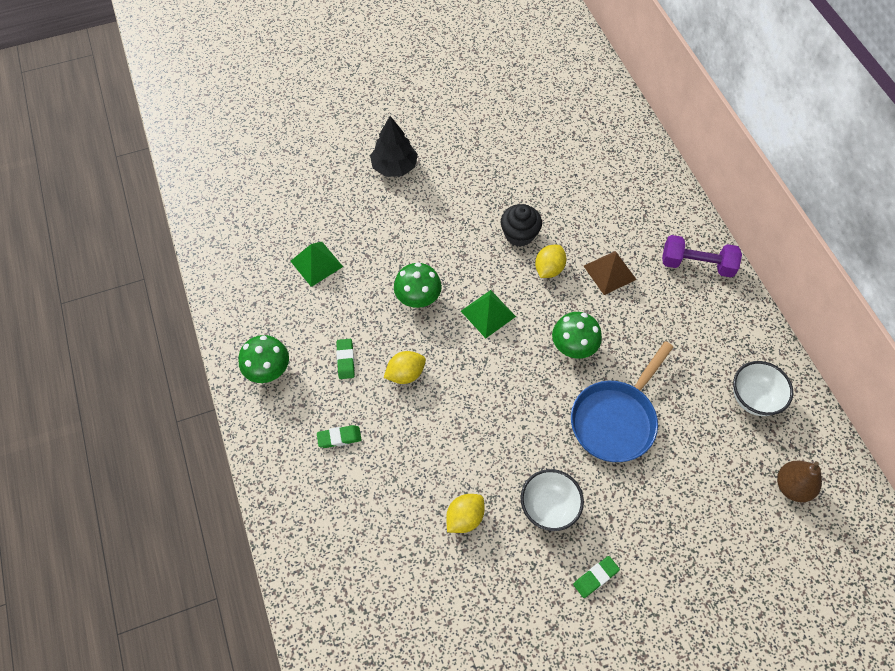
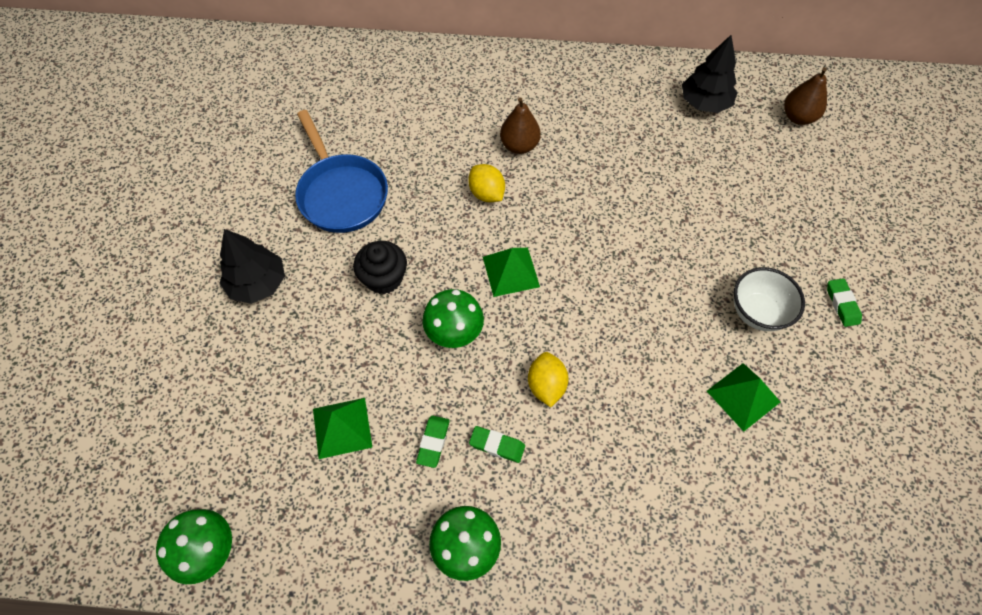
camera: 65 degrees left, 0 degrees up
(339, 438) = (597, 493): green eraser -> green eraser (433, 442)
(464, 517) = (743, 396): yellow lemon -> green pyramid
(519, 234) = (429, 201): black cupcake -> black cupcake (384, 278)
(573, 347) = (588, 213): green mushroom -> green mushroom (208, 550)
(609, 272) = (519, 146): brown pyramid -> brown pear
(615, 419) = (683, 214): blue pan -> blue pan (341, 193)
(697, 264) = (547, 77): purple dumbbell -> none
(753, 398) = (704, 103): white bowl -> black tree

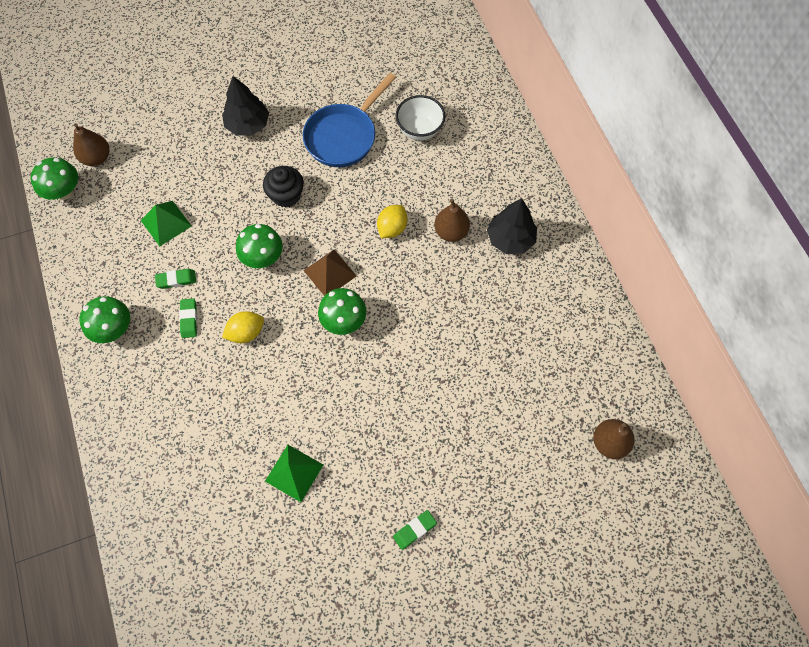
camera: 65 degrees right, 5 degrees up
(182, 486) = (97, 158): none -> brown pear
(511, 271) = (329, 273): green pyramid -> brown pyramid
(577, 280) = (344, 321): none -> green mushroom
(704, 103) = (580, 357): black tree -> black tree (510, 239)
(757, 312) = (375, 463): white bowl -> white bowl (420, 130)

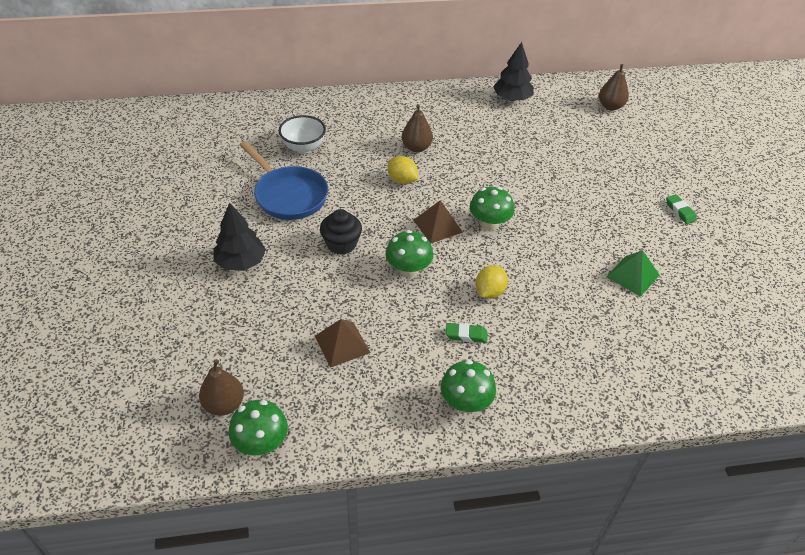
camera: 80 degrees left, 20 degrees down
(166, 223) = (342, 344): green pyramid -> brown pyramid
(176, 280) = (417, 341): green eraser -> none
(246, 333) = (489, 292): yellow lemon -> yellow lemon turned 45 degrees clockwise
(510, 239) = (432, 118): black tree -> black tree (512, 98)

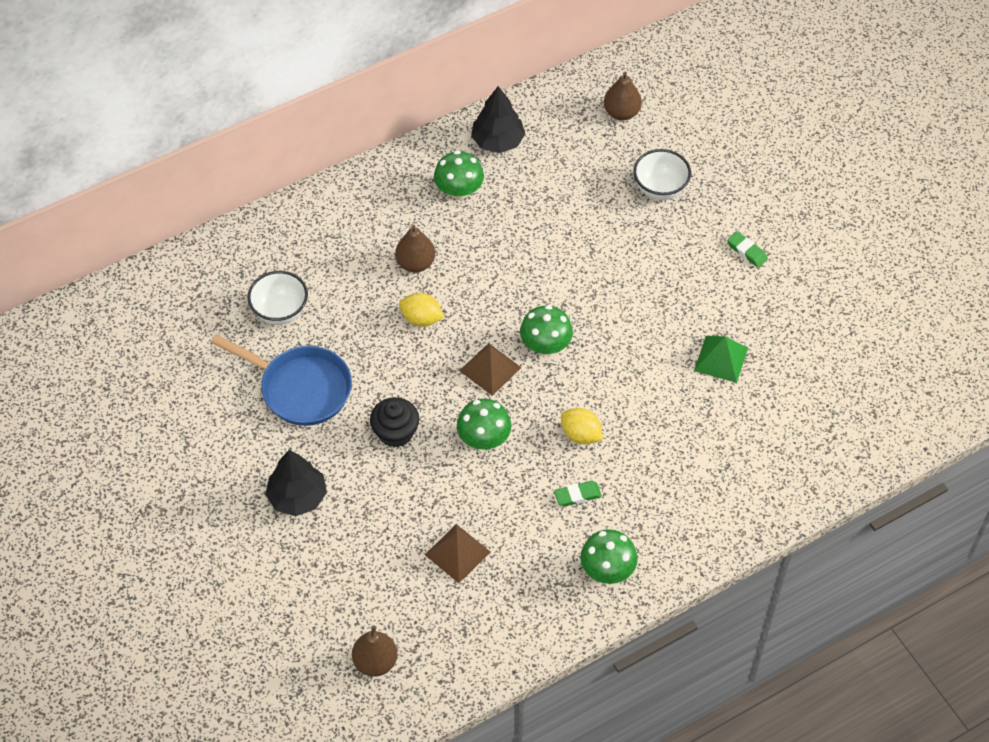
camera: 20 degrees left, 10 degrees up
(261, 443) = (433, 685): green mushroom -> green mushroom (459, 191)
(489, 292) = (581, 435): yellow lemon -> yellow lemon turned 60 degrees counterclockwise
(623, 155) = (660, 189): none -> white bowl

